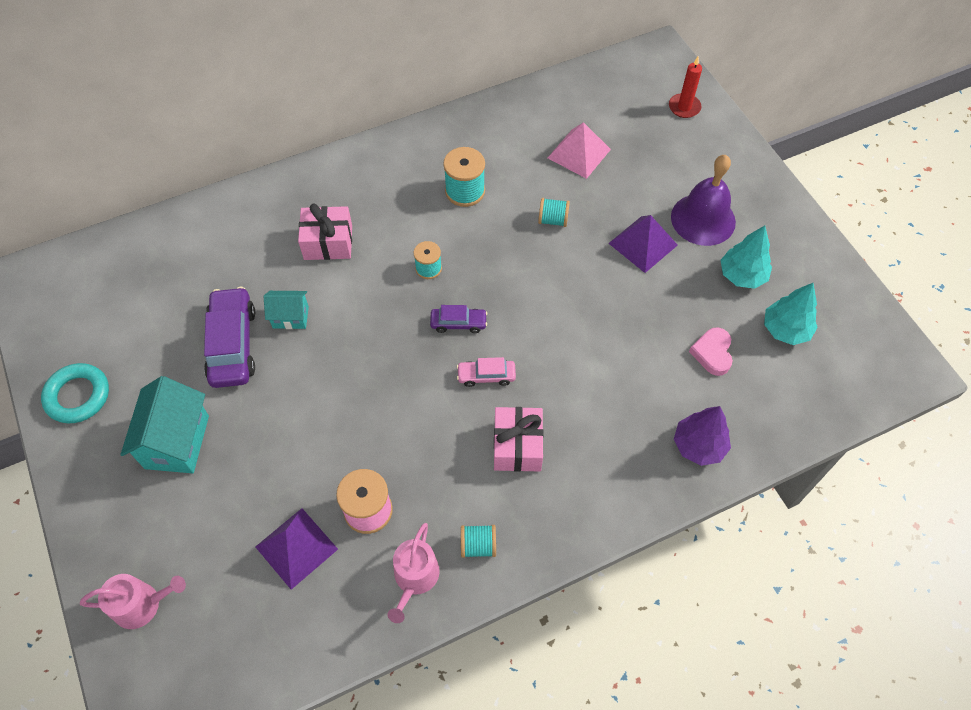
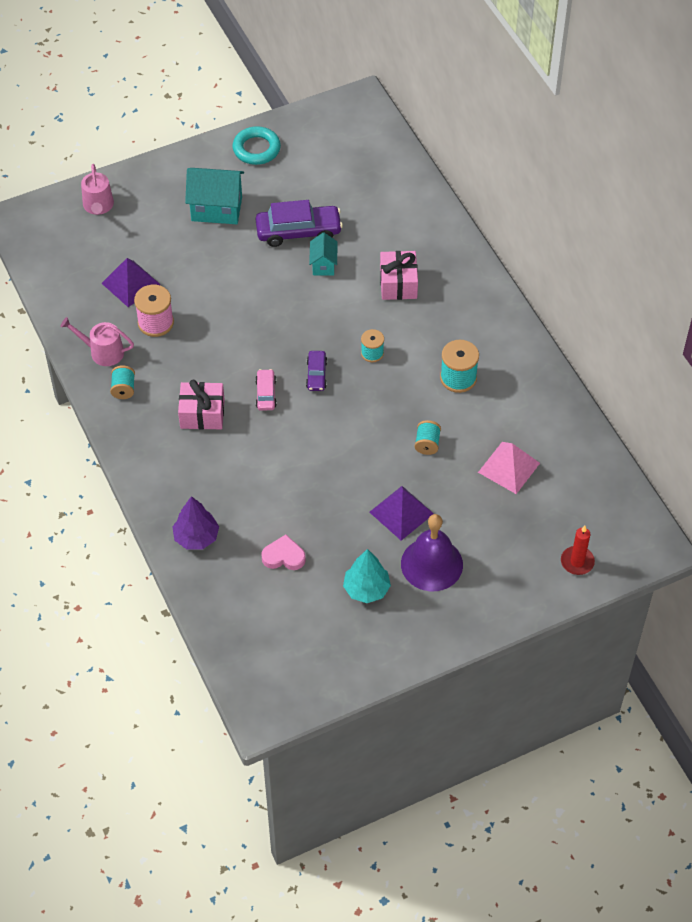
camera: 90 degrees right, 5 degrees down
(785, 329) = (307, 616): turquoise tree -> none

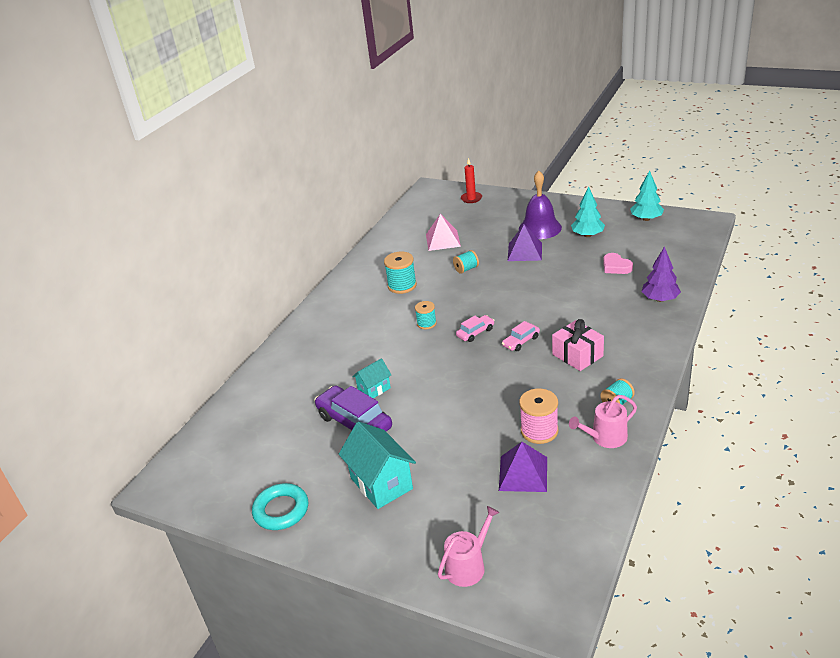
camera: 125 degrees left, 20 degrees down
(102, 352) = (605, 437): pink watering can -> pink watering can turned 90 degrees clockwise
(316, 375) = (475, 333): purple car -> pink car
(332, 668) = (646, 219): none -> turquoise tree
(398, 284) = (351, 348): pink gift -> none

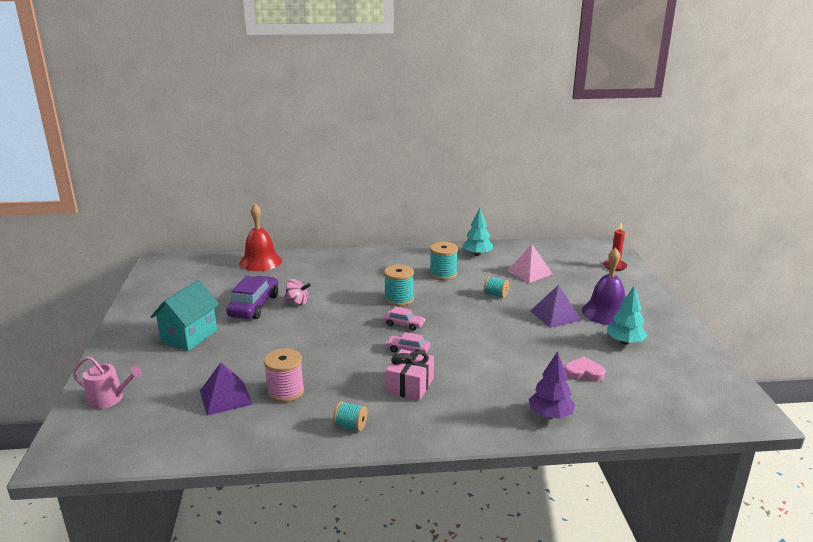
camera: 55 degrees right, 10 degrees down
(252, 398) = (260, 262): none -> red bell
(281, 510) = (149, 307): turquoise ring -> none
(374, 389) = (297, 302): turquoise house -> pink spinning top
(426, 323) = (399, 299): turquoise spool -> turquoise spool, size x1.59
(605, 437) = (294, 431): pink watering can -> none
(616, 267) = (584, 373): pink heart -> pink heart turned 75 degrees clockwise
(646, 219) = (703, 371): turquoise tree -> turquoise tree (477, 254)

